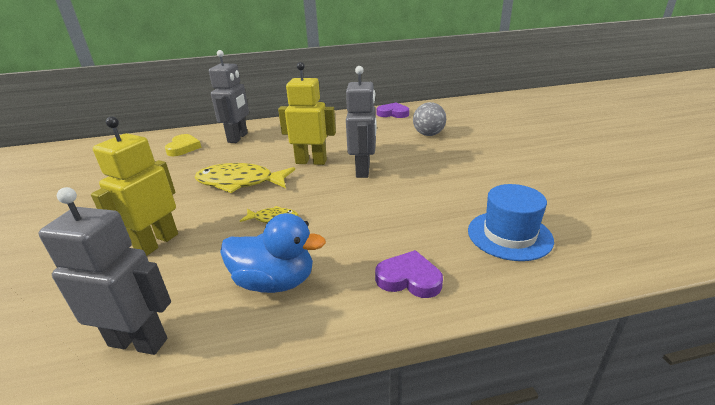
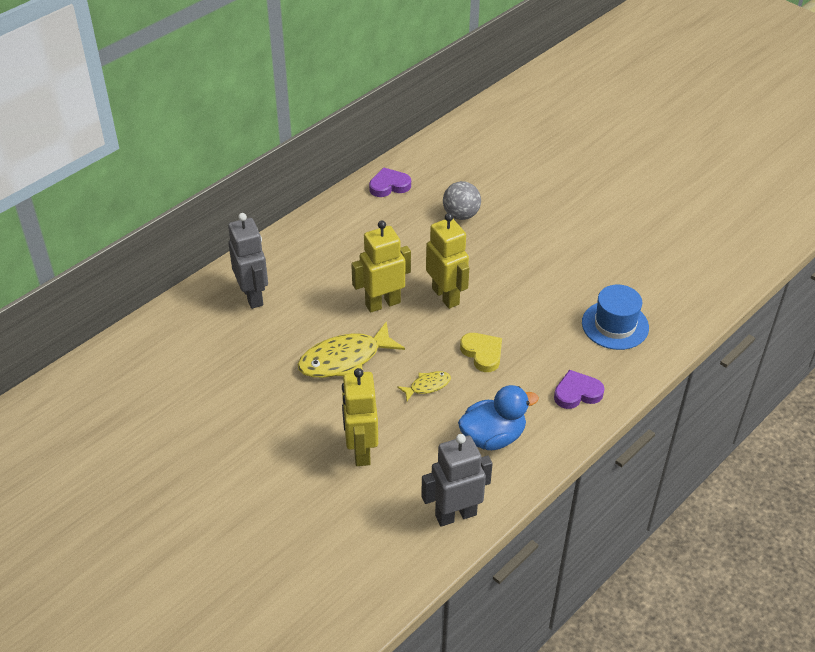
camera: 35 degrees left, 15 degrees up
(183, 148) = (209, 337): yellow heart -> yellow heart (482, 353)
(363, 170) = (446, 296): grey robot -> yellow robot

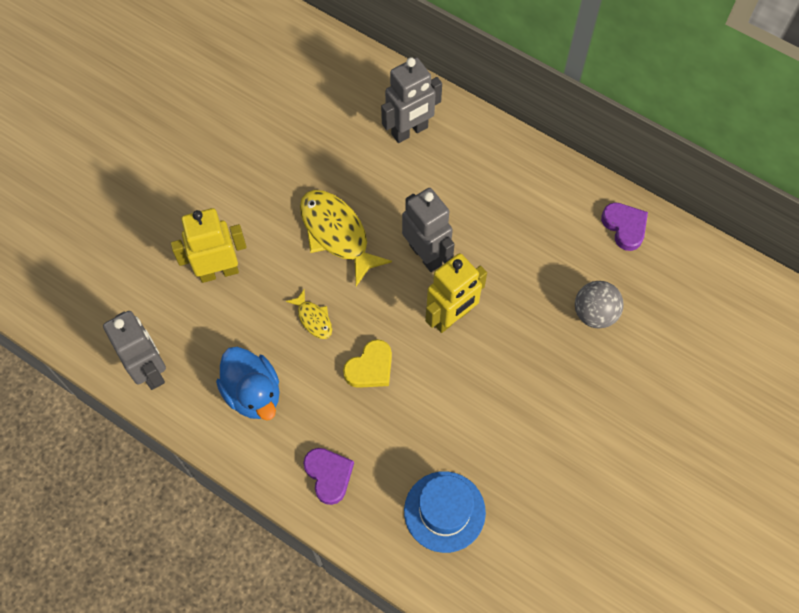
camera: 80 degrees right, 20 degrees up
(382, 303) = (426, 255): yellow robot -> grey robot

